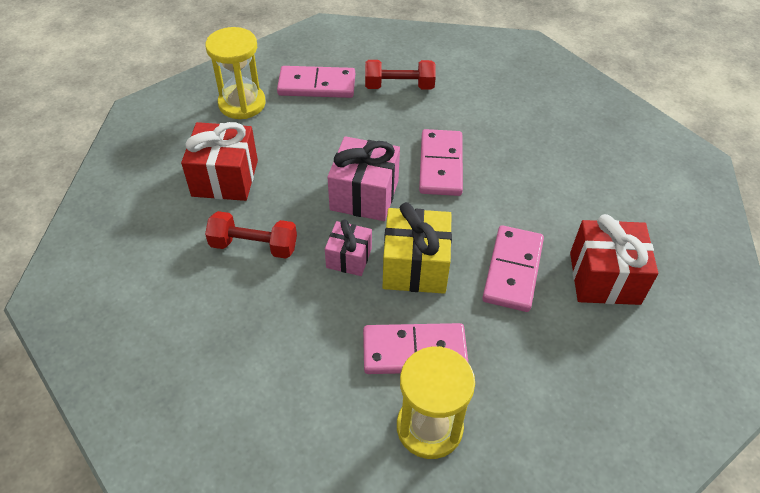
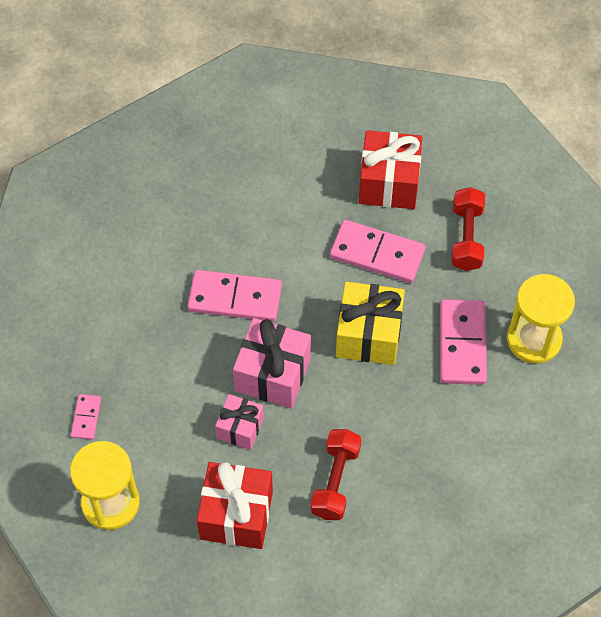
camera: 85 degrees left, 10 degrees up
(317, 85) = (86, 418): pink domino -> pink domino, size x0.50
(349, 258) = (355, 392): pink gift -> pink gift (240, 428)
(399, 86) = (100, 327): red dumbbell -> red dumbbell (466, 237)

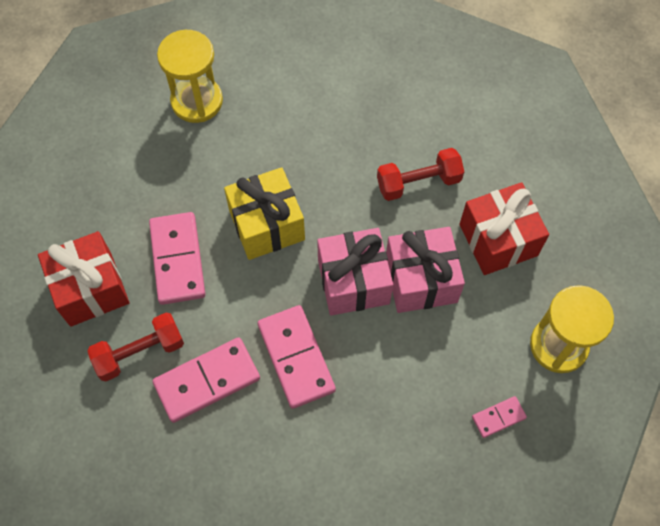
camera: 120 degrees left, 5 degrees up
(240, 428) = (421, 280): pink gift -> pink gift, size x1.66
(462, 344) = (232, 150): pink domino -> pink domino (207, 381)
(466, 237) = (120, 195): red dumbbell -> red dumbbell (140, 352)

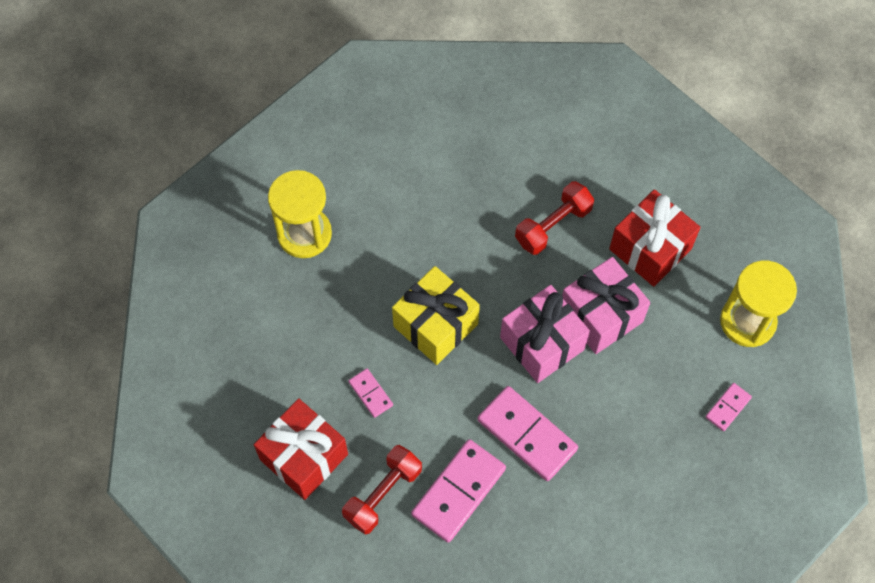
camera: 25 degrees left, 0 degrees up
(178, 260) = (370, 393): pink domino -> pink domino, size x0.50

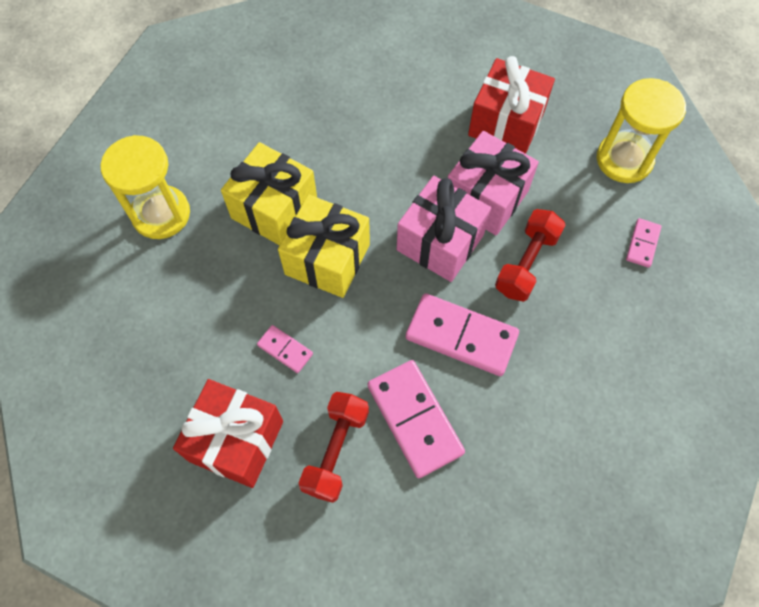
camera: 20 degrees left, 0 degrees up
(405, 262) = (274, 209): none -> yellow gift
(458, 491) = (414, 419): pink domino -> pink domino turned 45 degrees counterclockwise
(553, 225) = (406, 131): red dumbbell -> red dumbbell (526, 263)

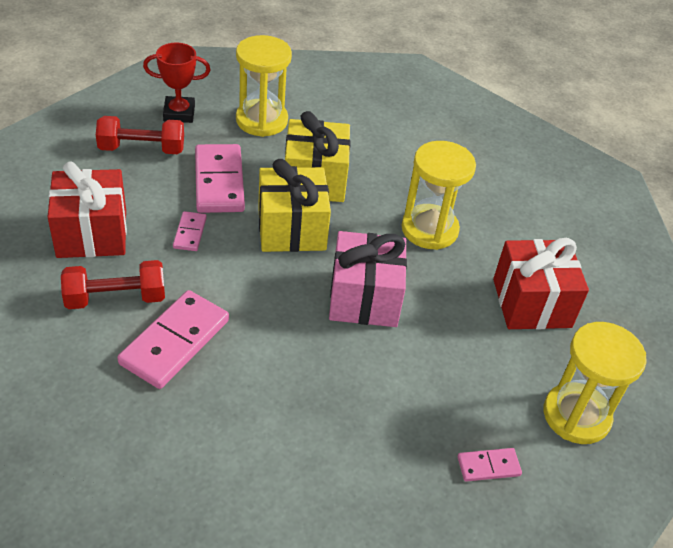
camera: 55 degrees right, 20 degrees down
(101, 286) = (179, 113): none -> red trophy
(388, 150) = (429, 229): none -> yellow hourglass
(461, 336) = (279, 347): pink domino -> pink domino (219, 182)
(486, 198) = (437, 315): pink gift -> none
(526, 263) = (390, 371): red dumbbell -> red dumbbell (142, 149)

